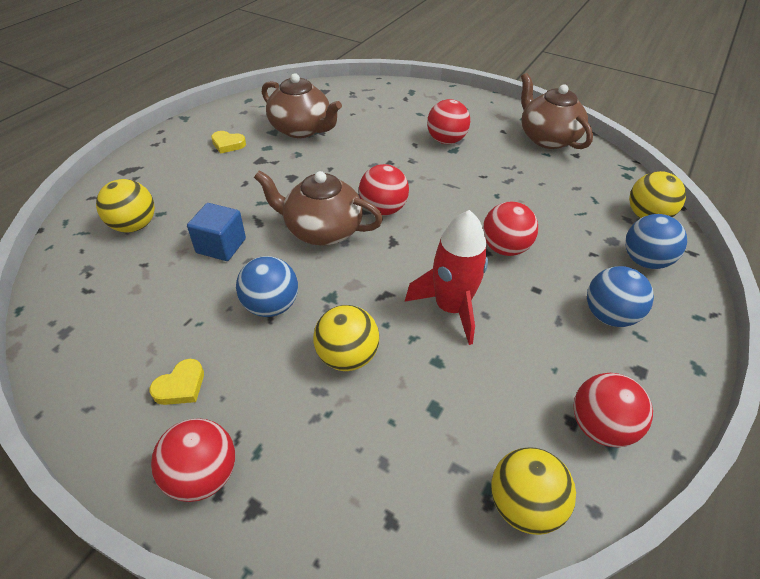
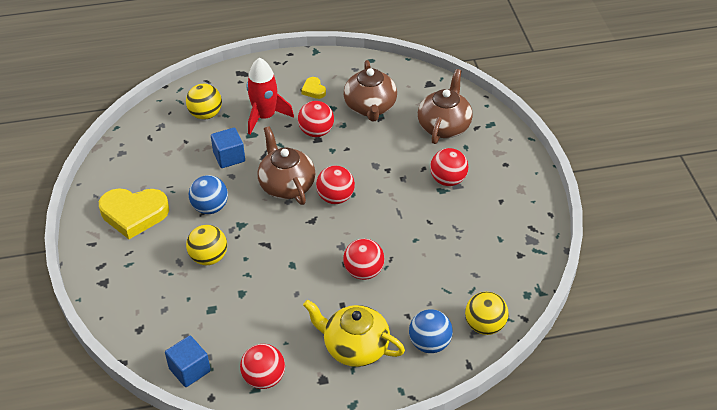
camera: 50 degrees right, 0 degrees up
(181, 386) = (134, 214): yellow heart -> yellow heart, size x2.18
(203, 475) = (102, 256): red ball -> red ball (316, 132)
(451, 308) = (285, 276): red rocket -> red rocket (265, 117)
(523, 504) = (189, 370): yellow ball -> blue cube
(547, 138) = (522, 229): brown teapot -> brown teapot (444, 126)
(609, 315) = (355, 347): blue ball -> yellow teapot

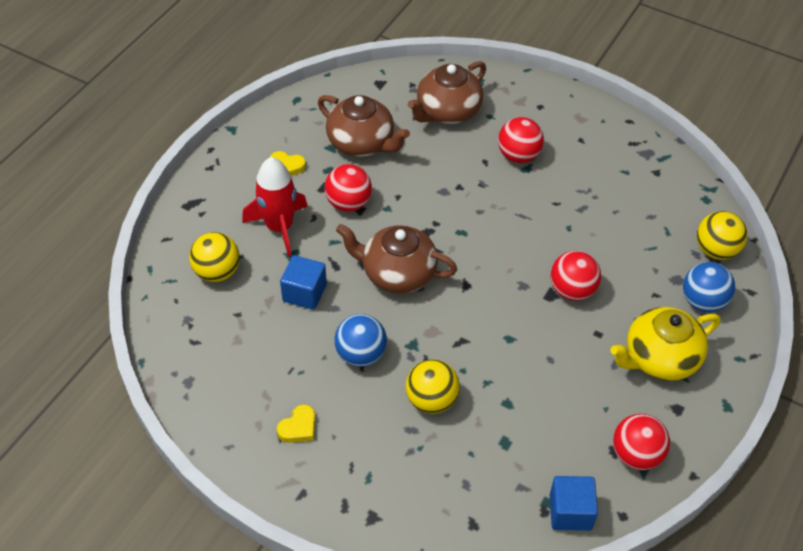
camera: 50 degrees left, 5 degrees up
(134, 214) = (298, 427): yellow heart -> yellow heart, size x0.46
(335, 198) = (455, 248): red ball -> none
(444, 126) = (447, 111): brown teapot -> brown teapot turned 105 degrees counterclockwise

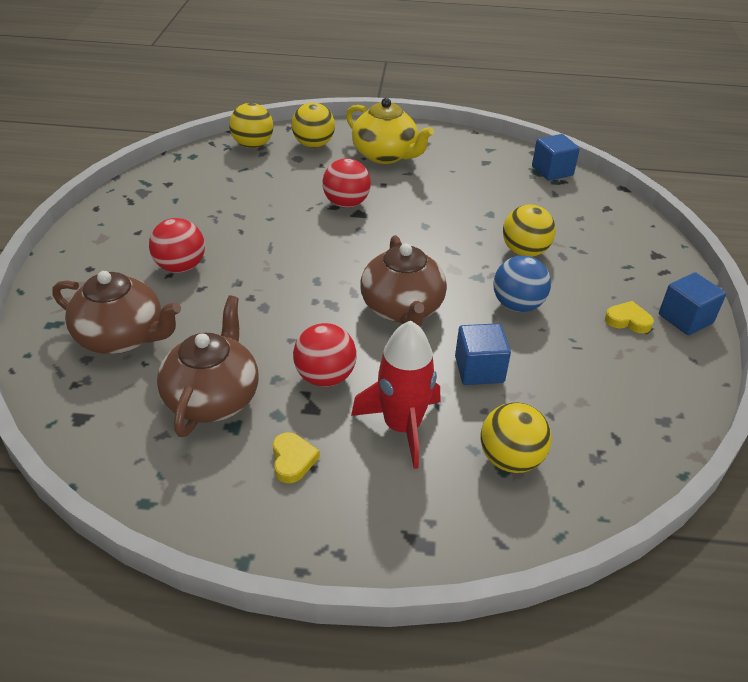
camera: 115 degrees left, 10 degrees down
(275, 476) = (685, 319): none -> blue cube
(636, 455) = (480, 153): red ball -> none
(703, 302) = (313, 144): blue ball -> yellow ball

